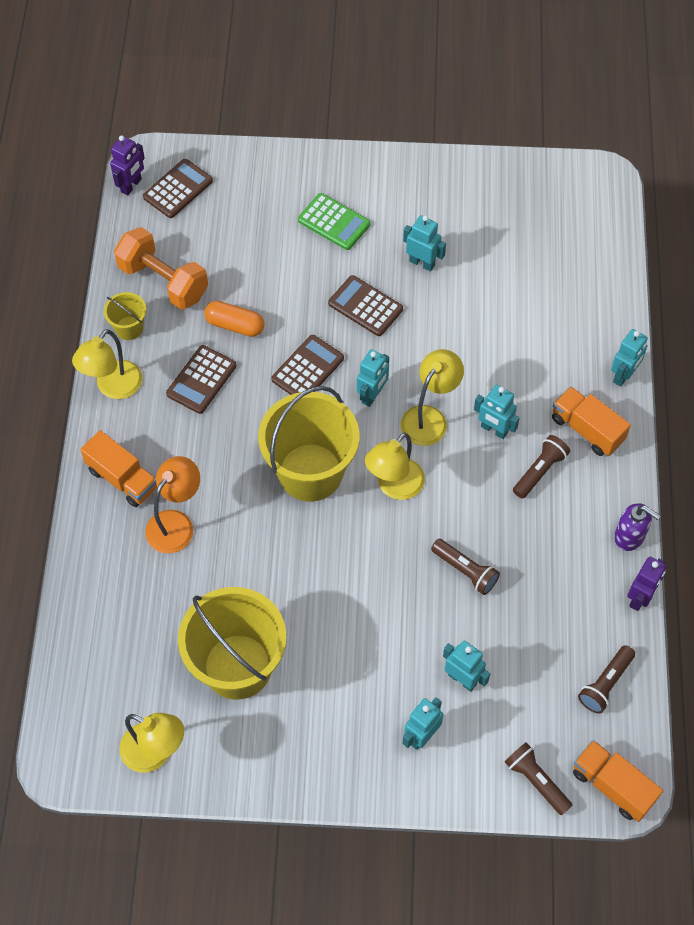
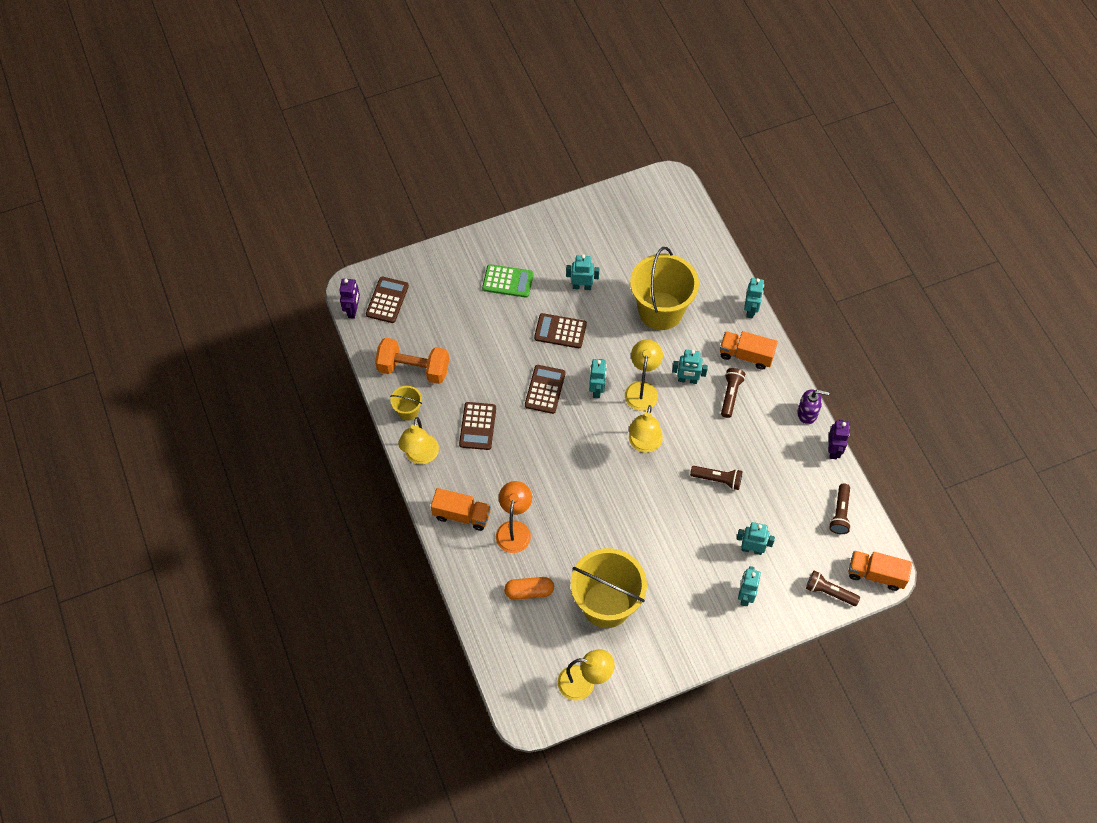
camera: 25 degrees left, 0 degrees up
(235, 325) = (479, 379): orange capsule -> orange capsule (529, 591)
(310, 472) = (584, 458): yellow bucket -> yellow bucket (660, 311)

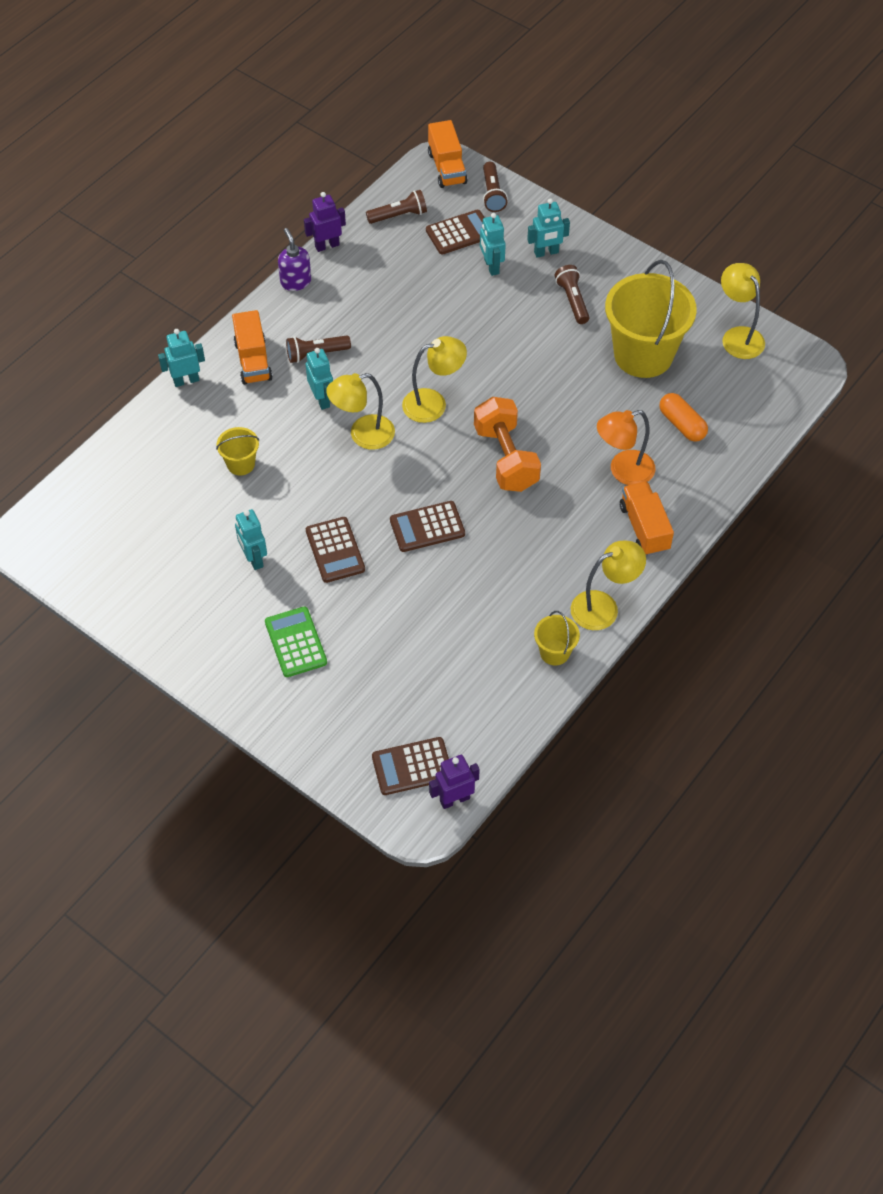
camera: 120 degrees left, 5 degrees down
(413, 369) = (493, 679): orange dumbbell -> orange dumbbell (506, 458)
(477, 426) = (523, 569): brown calculator -> brown calculator (459, 233)
(597, 389) = (392, 477): turquoise robot -> none
(660, 311) = (241, 464): yellow bucket -> yellow bucket, size x0.45
(717, 480) = (431, 324): brown flashlight -> brown flashlight (572, 300)

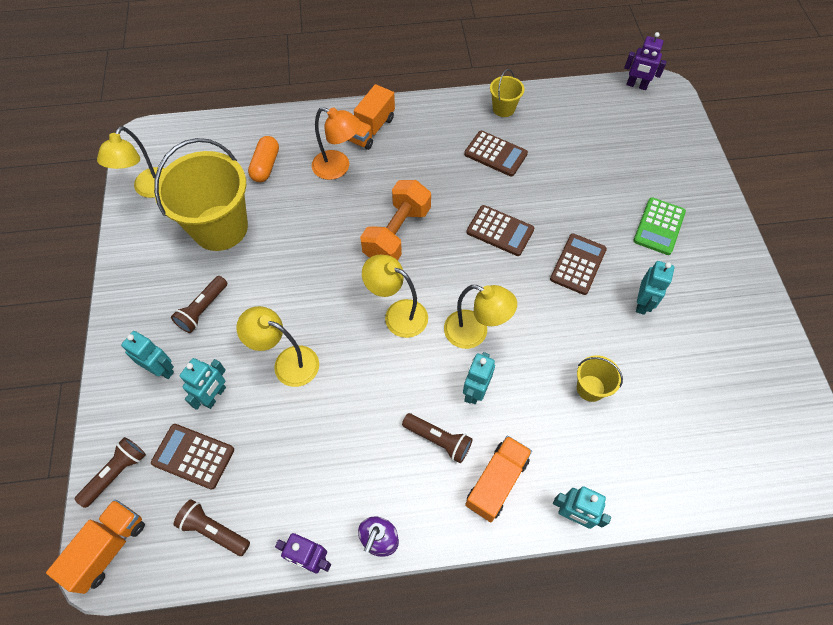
camera: 135 degrees left, 5 degrees up
(412, 766) = (646, 114): brown calculator -> brown calculator (495, 154)
(603, 607) = (448, 109): yellow lamp -> yellow lamp (287, 362)

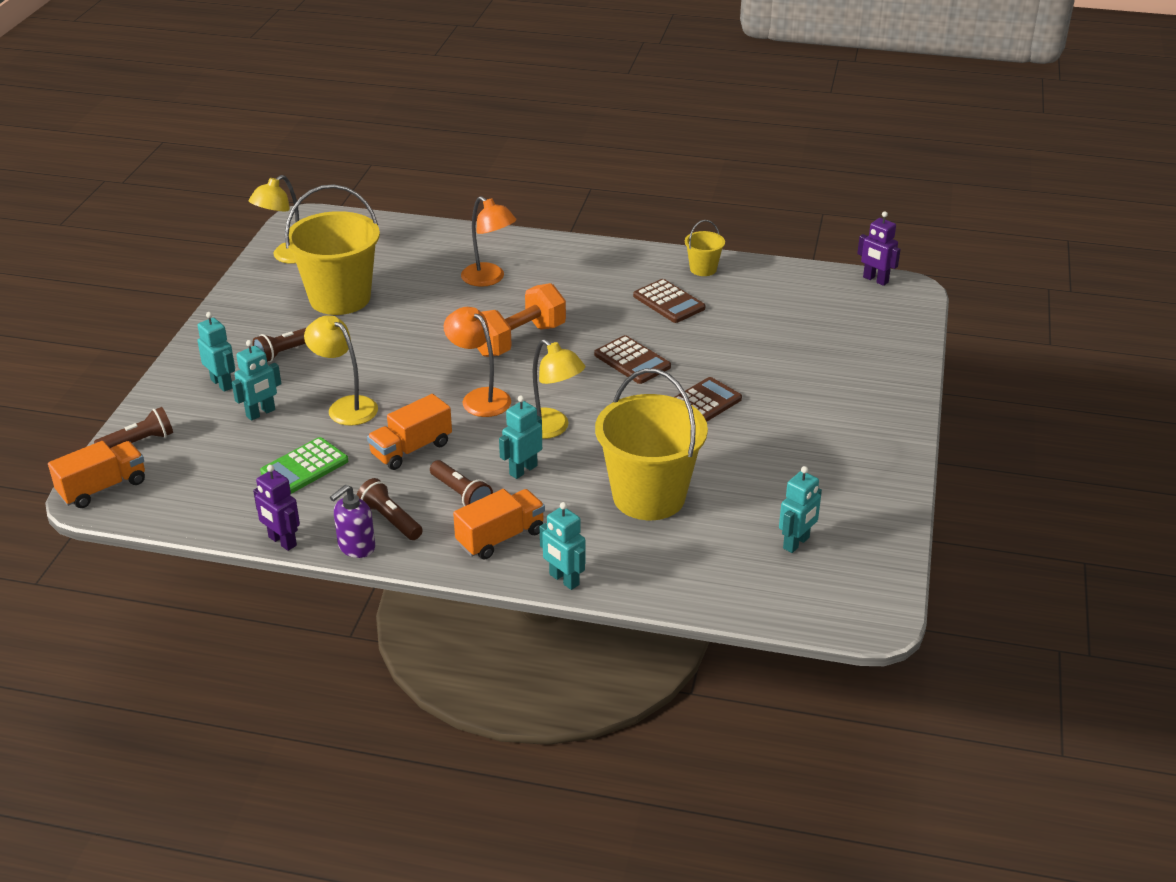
camera: 20 degrees right, 25 degrees down
(193, 456) = (215, 448): brown calculator -> none
(214, 530) = (204, 501): brown flashlight -> brown flashlight (390, 520)
(265, 166) = (414, 263): orange capsule -> none
(371, 129) = (544, 257): orange truck -> orange truck (411, 449)
(397, 314) = (479, 398): yellow lamp -> orange lamp
(590, 388) = (649, 496): yellow bucket -> yellow bucket, size x2.21
(642, 303) = (754, 448): turquoise robot -> turquoise robot (796, 543)
(659, 226) = (818, 395): green calculator -> green calculator (304, 467)

